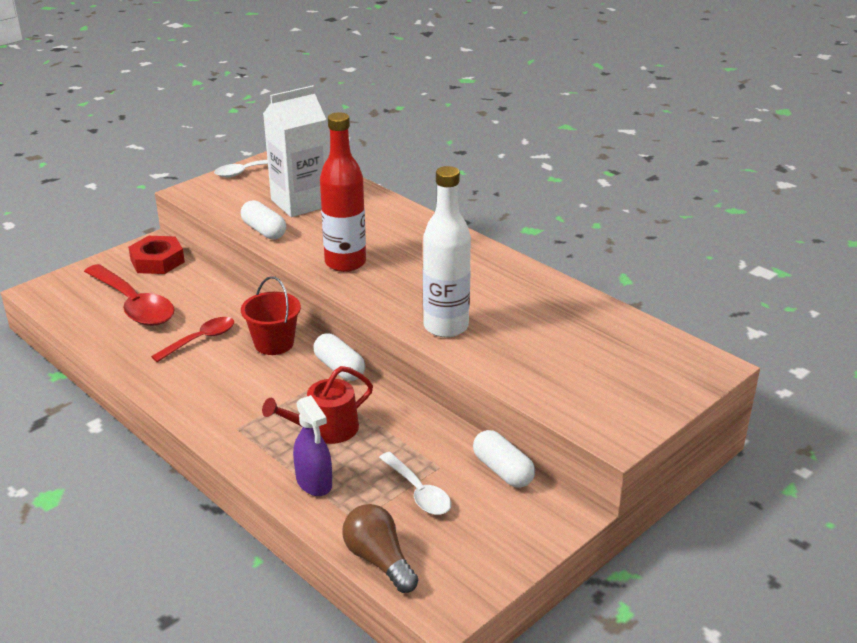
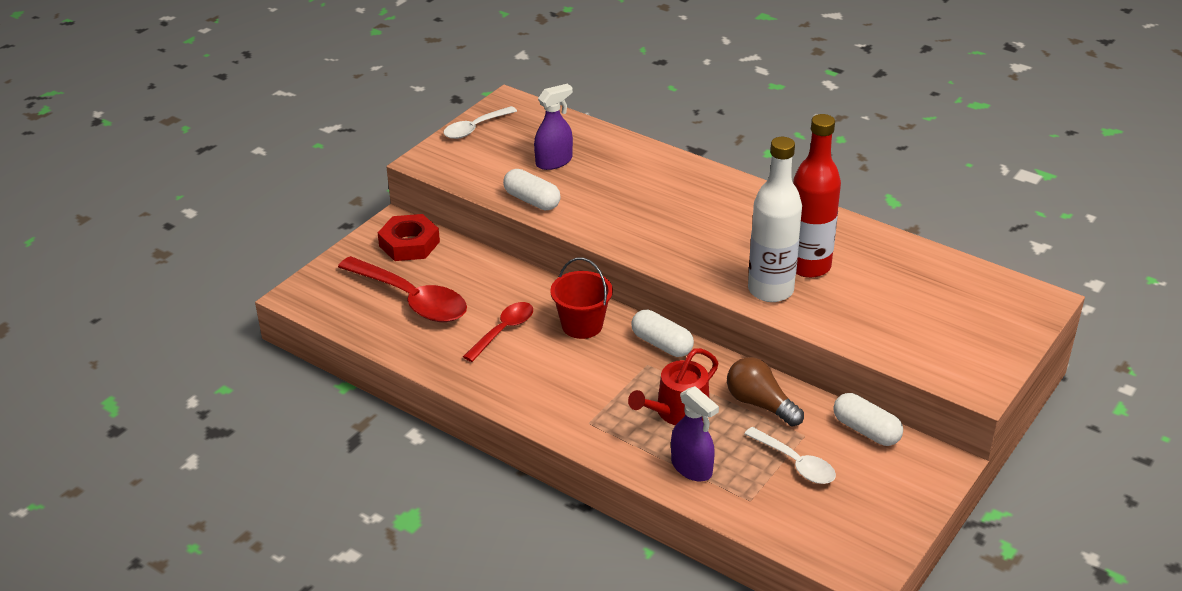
camera: 10 degrees left, 5 degrees up
(300, 203) = (554, 162): white carton -> purple spray bottle
(345, 263) = (636, 229): red bottle -> red bottle (808, 266)
(379, 560) = (787, 535): brown light bulb -> brown light bulb (760, 404)

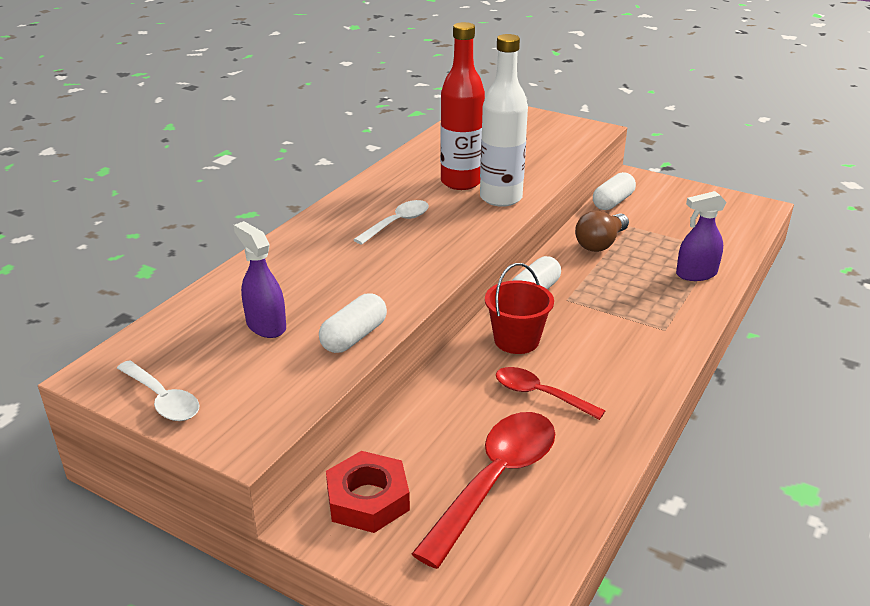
camera: 95 degrees left, 5 degrees down
(677, 412) = (628, 282): red watering can -> none
(691, 468) = (696, 274): purple spray bottle -> purple spray bottle turned 150 degrees counterclockwise
(795, 463) = (665, 229): white spoon -> white spoon (397, 223)

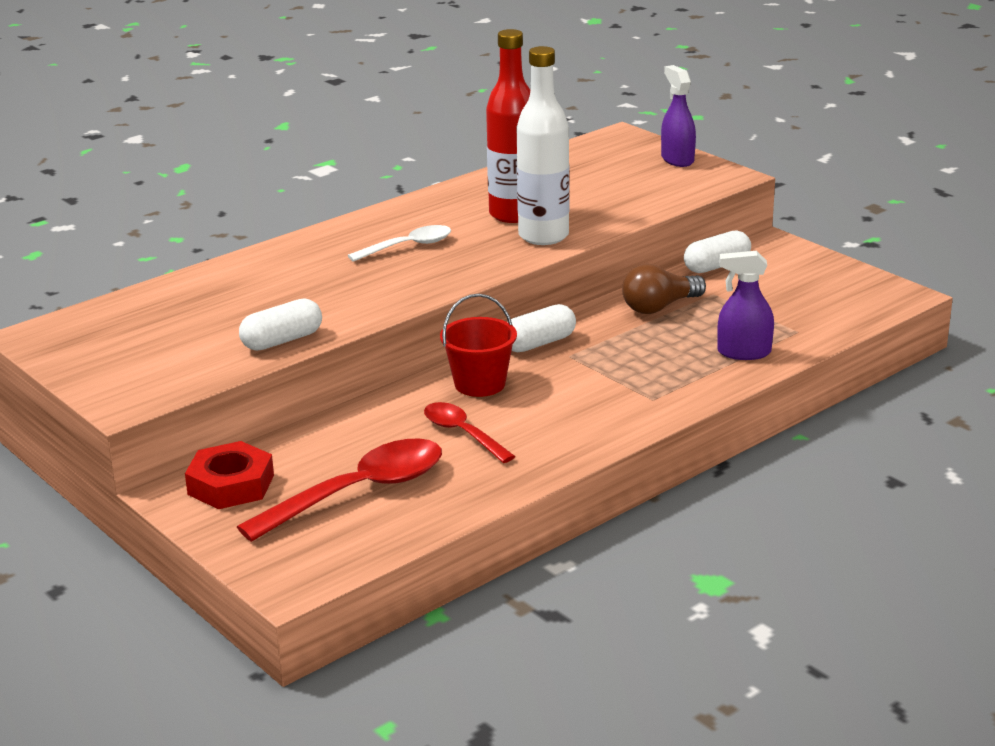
camera: 20 degrees right, 5 degrees down
(162, 399) = (76, 363): white spoon -> none
(266, 325) = (207, 319): purple spray bottle -> purple spray bottle (677, 159)

